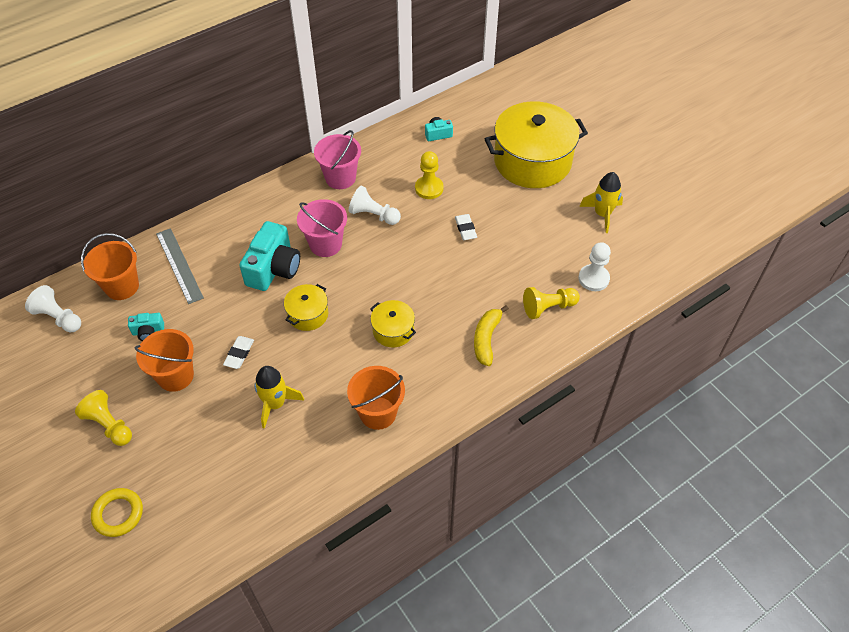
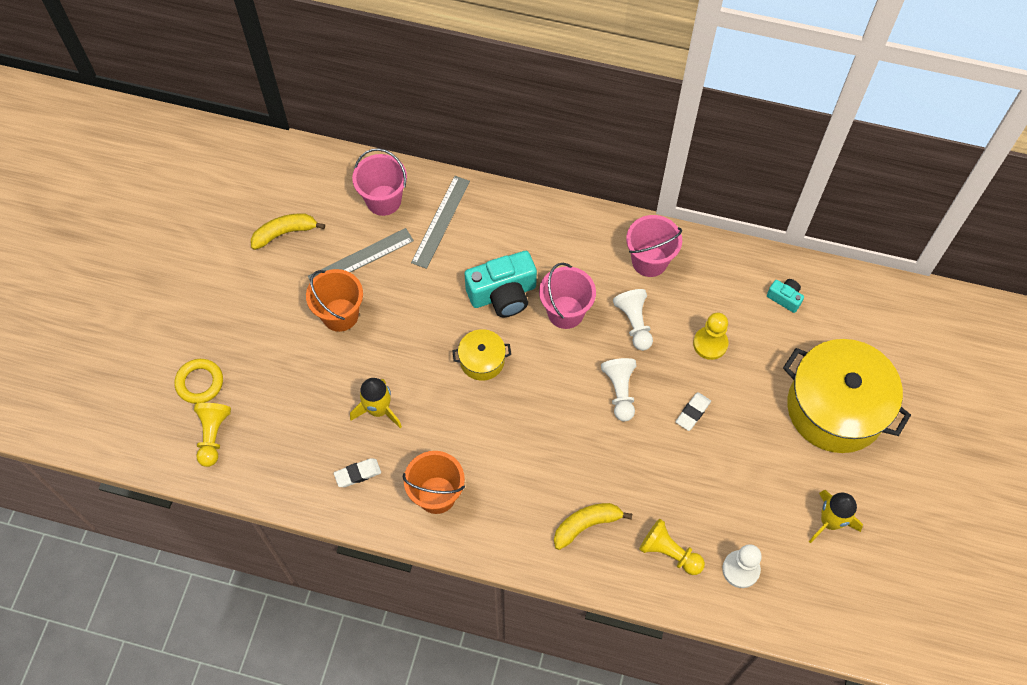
camera: 50 degrees right, 10 degrees up
(58, 317) = (317, 185): white pawn -> white pawn (620, 392)
(69, 365) = (285, 233): none -> yellow banana
(109, 425) = (261, 309): yellow pawn -> yellow pawn (213, 436)
(122, 286) = (383, 200): orange bucket -> pink bucket
(148, 331) = (361, 258): turquoise camera -> grey ruler
(239, 354) = (399, 342): white eraser -> white eraser (358, 474)
(393, 330) = (526, 441): yellow pot -> none

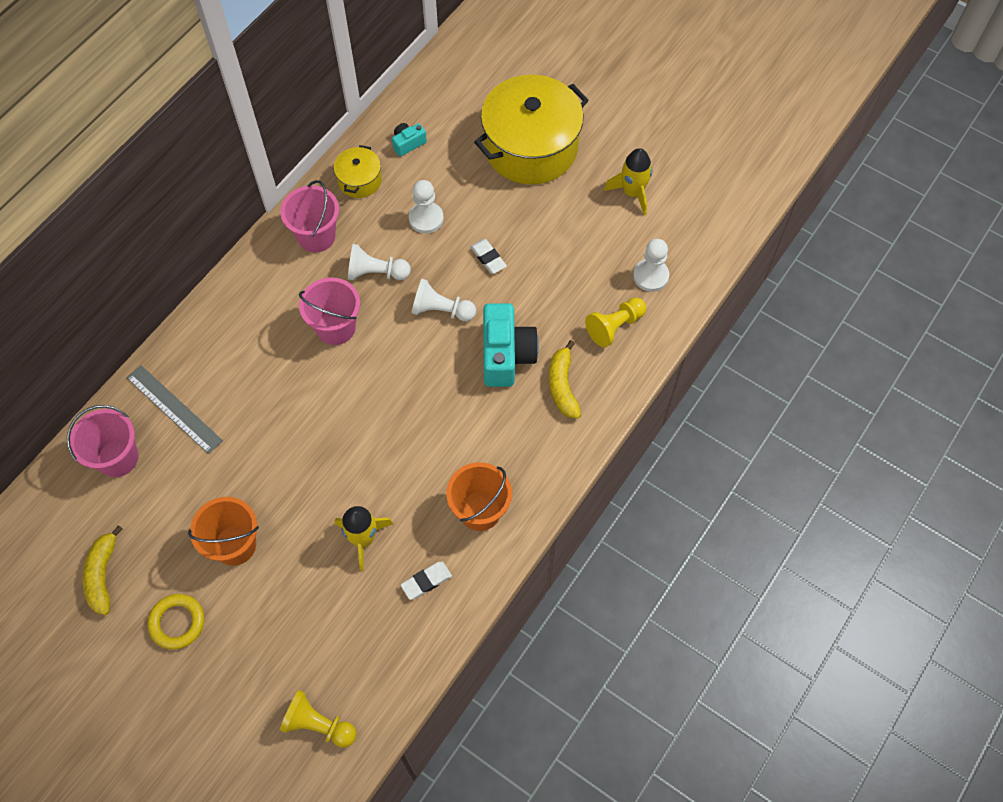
camera: 70 degrees left, 0 degrees up
(199, 383) = (246, 723): yellow ring -> yellow ring (177, 622)
(358, 474) = (426, 581): white eraser -> white eraser turned 60 degrees clockwise
(361, 258) = (177, 503): grey ruler -> none
(482, 360) = (353, 421): yellow pot -> yellow pot (359, 180)
(503, 294) = (288, 377): turquoise camera -> turquoise camera (506, 355)
(710, 344) = (426, 218): yellow pawn -> white pawn

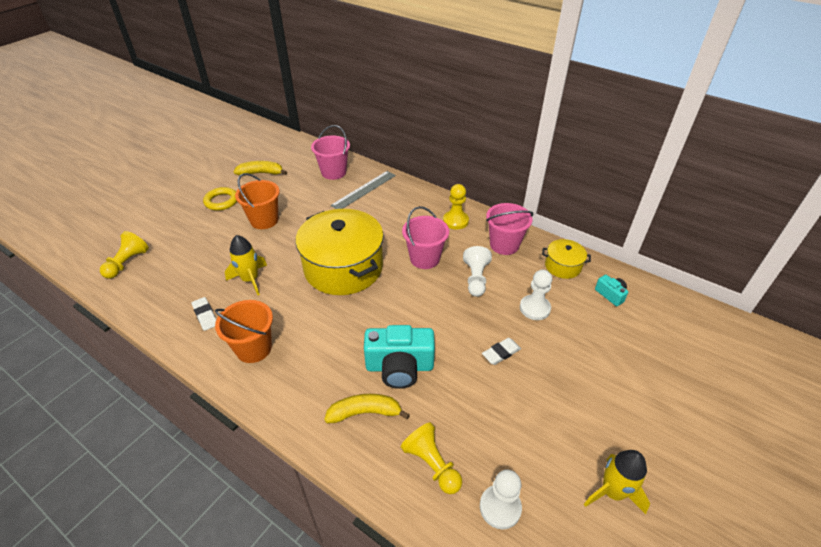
camera: 90 degrees right, 20 degrees down
(262, 288) = (455, 221): none -> yellow pawn
(441, 310) = (443, 320): white pawn -> none
(530, 147) = (640, 388): yellow pot -> yellow pot (343, 267)

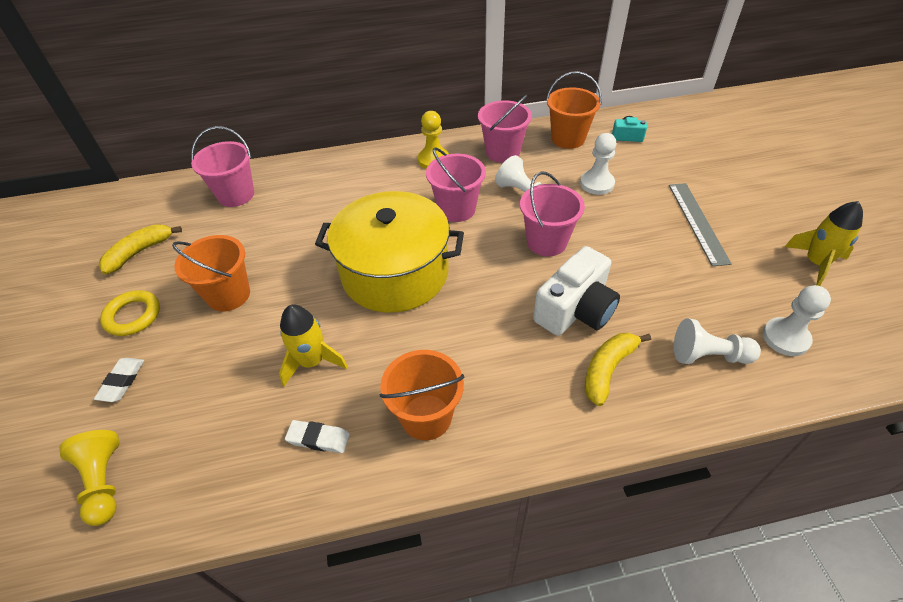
camera: 45 degrees left, 5 degrees up
(364, 190) = (300, 190): grey ruler -> grey ruler (697, 222)
(399, 367) = (575, 310): turquoise camera -> white camera
(432, 464) = (708, 355): yellow pawn -> white pawn
(445, 317) = (546, 242): none -> pink bucket
(501, 353) = (625, 234): white eraser -> white eraser (122, 381)
(563, 266) = (568, 138): yellow pot -> orange bucket

